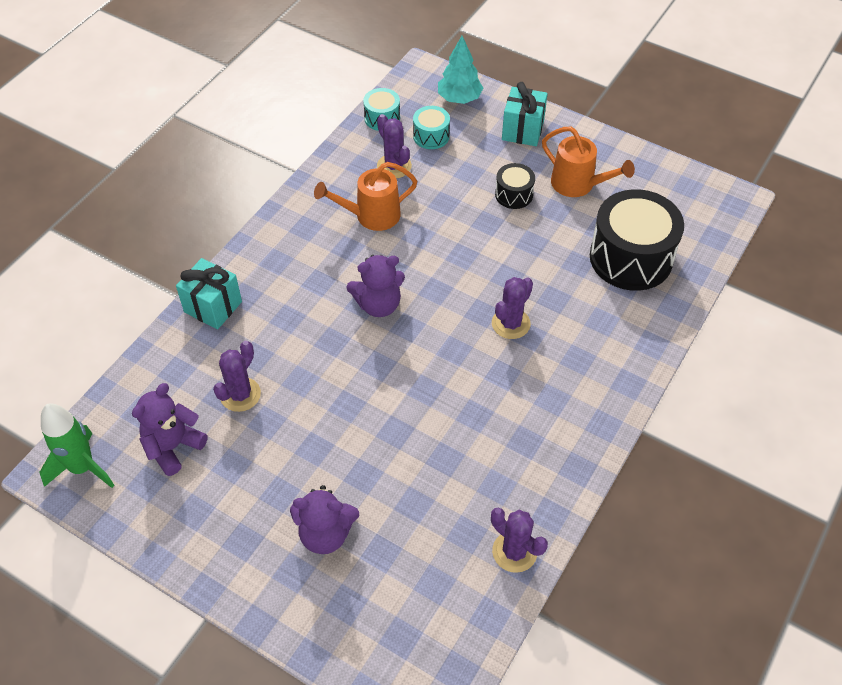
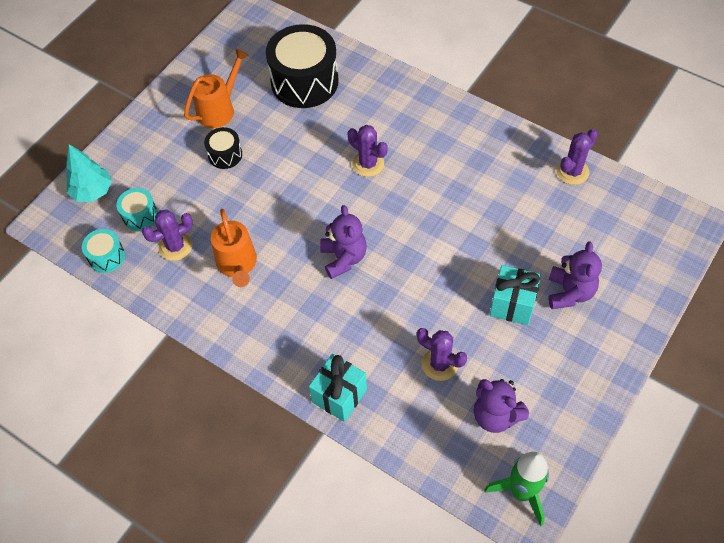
camera: 85 degrees left, 5 degrees up
(522, 130) = (146, 144): turquoise gift -> turquoise gift (512, 305)

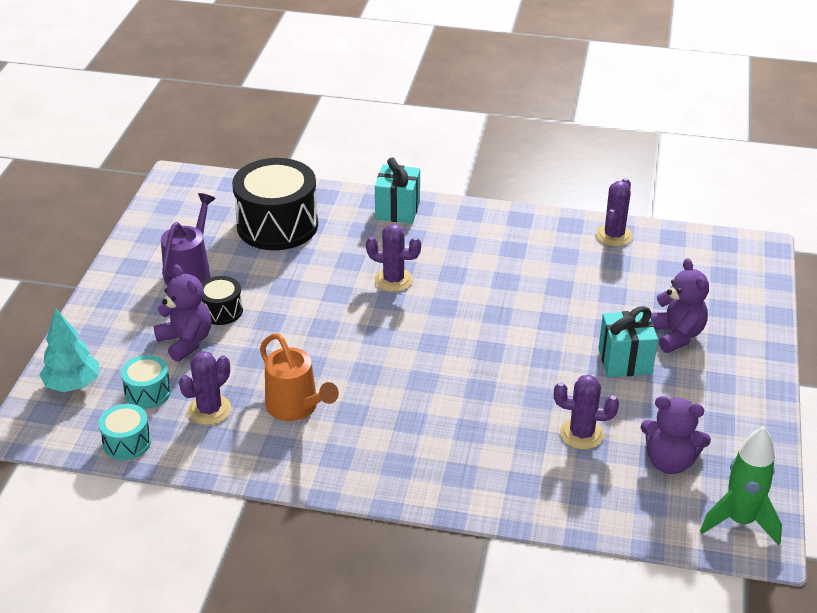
camera: 25 degrees left, 20 degrees down
(220, 109) = (190, 271): orange watering can -> purple watering can
(339, 396) = (489, 495): turquoise gift -> turquoise gift (397, 210)
(344, 258) = (417, 369): purple teddy bear -> purple teddy bear (186, 341)

